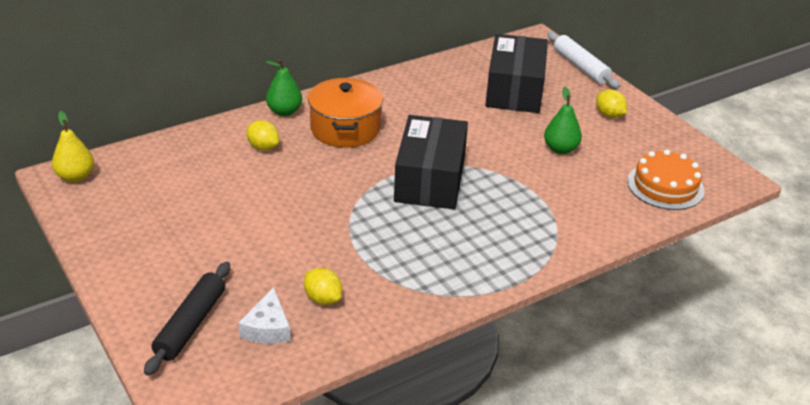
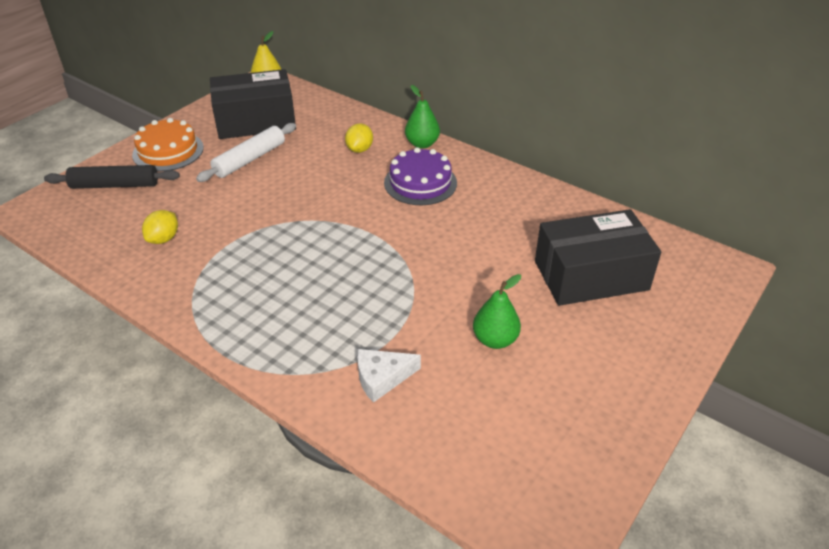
camera: 70 degrees right, 5 degrees up
(267, 327) = (120, 221): white cheese -> white cheese (382, 378)
(345, 129) = (420, 183): orange pot -> purple cake
(430, 179) = (371, 255): black box -> black box (255, 121)
(581, 67) = (701, 321): white rolling pin -> white rolling pin (250, 159)
(609, 115) = (608, 370): yellow lemon -> none
(665, 186) = (482, 458): orange cake -> orange cake (168, 151)

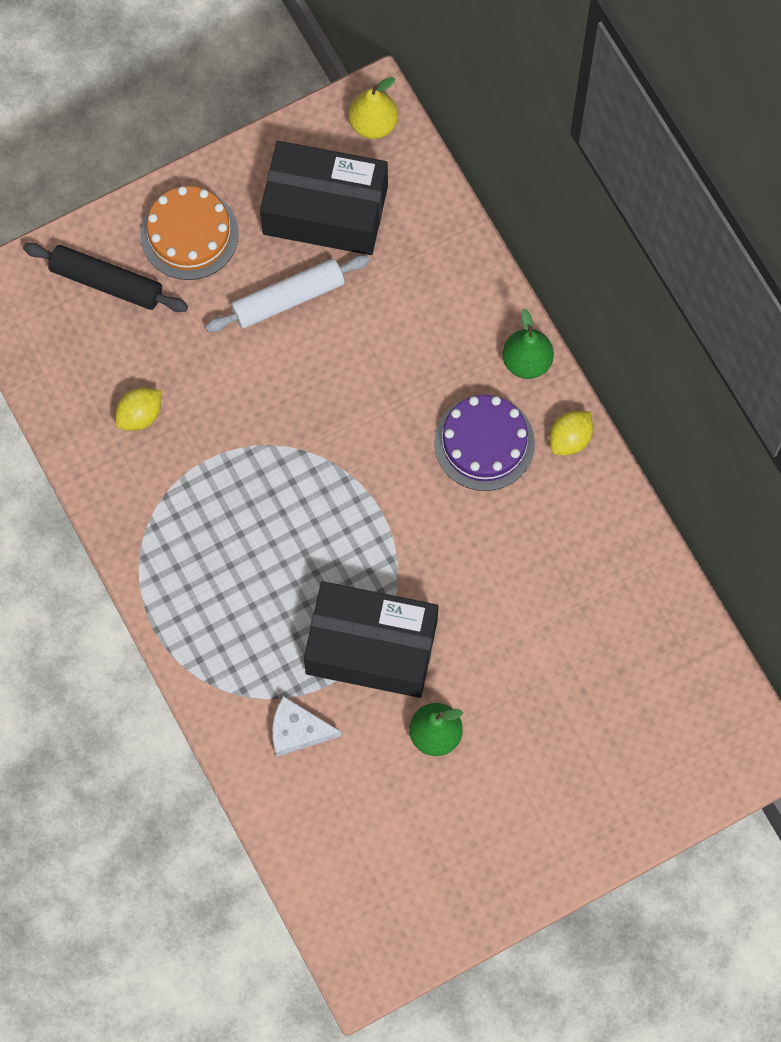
camera: 25 degrees right, 30 degrees up
(359, 149) = (438, 338): yellow lemon -> yellow lemon (570, 439)
(591, 275) = (595, 692): black box -> black box (371, 647)

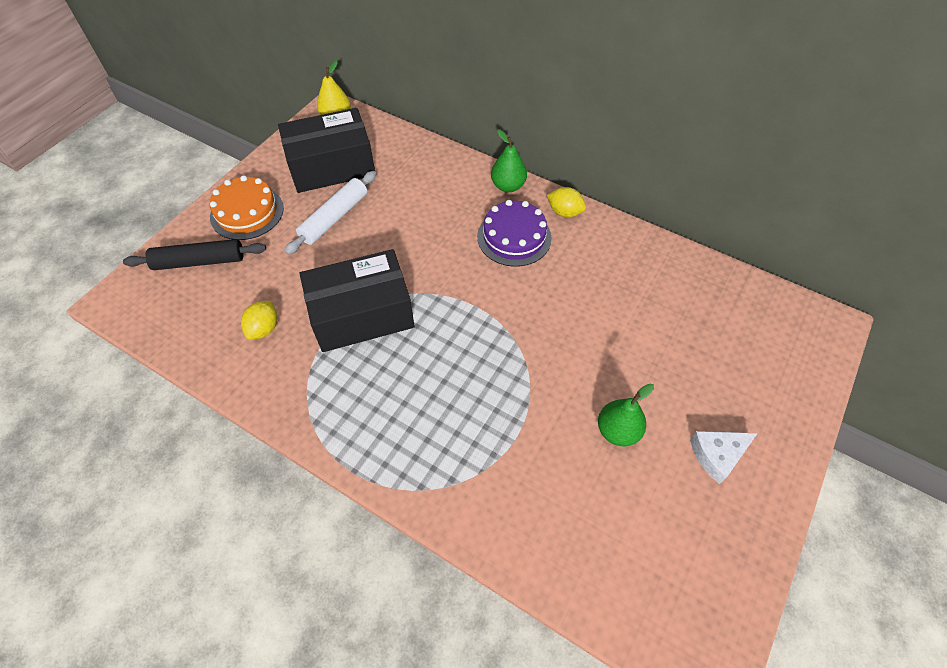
camera: 30 degrees left, 15 degrees down
(297, 731) = (514, 487): white cheese -> white cheese (717, 455)
(371, 647) = (528, 395): black box -> black box (362, 314)
(570, 439) = (564, 212): yellow lemon -> yellow lemon turned 75 degrees counterclockwise

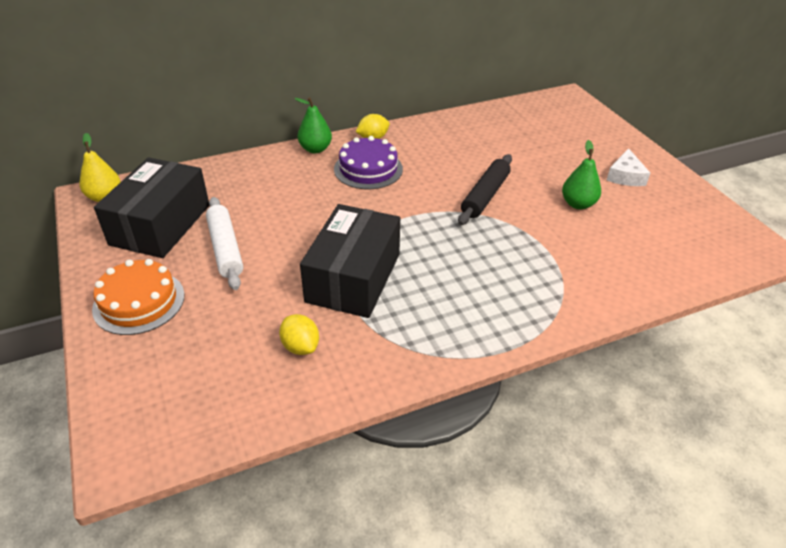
camera: 55 degrees left, 15 degrees down
(199, 261) = (157, 362): black rolling pin -> black rolling pin (485, 196)

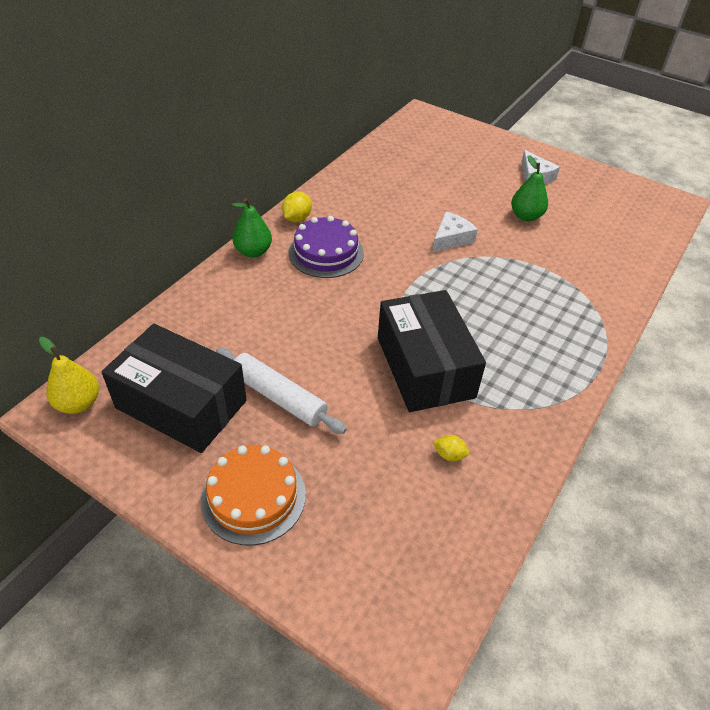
camera: 35 degrees left, 5 degrees up
(161, 225) = (181, 404): black box -> black box turned 45 degrees counterclockwise
(300, 346) = (449, 455): yellow lemon -> yellow lemon, size x0.66
(485, 196) = (451, 238): black rolling pin -> white cheese

